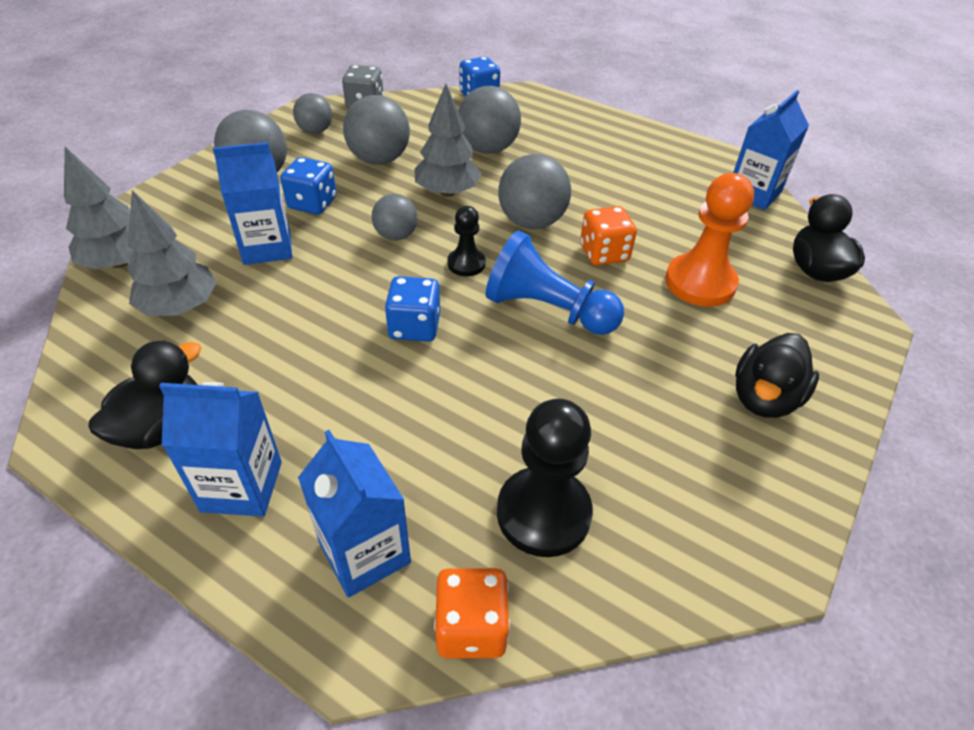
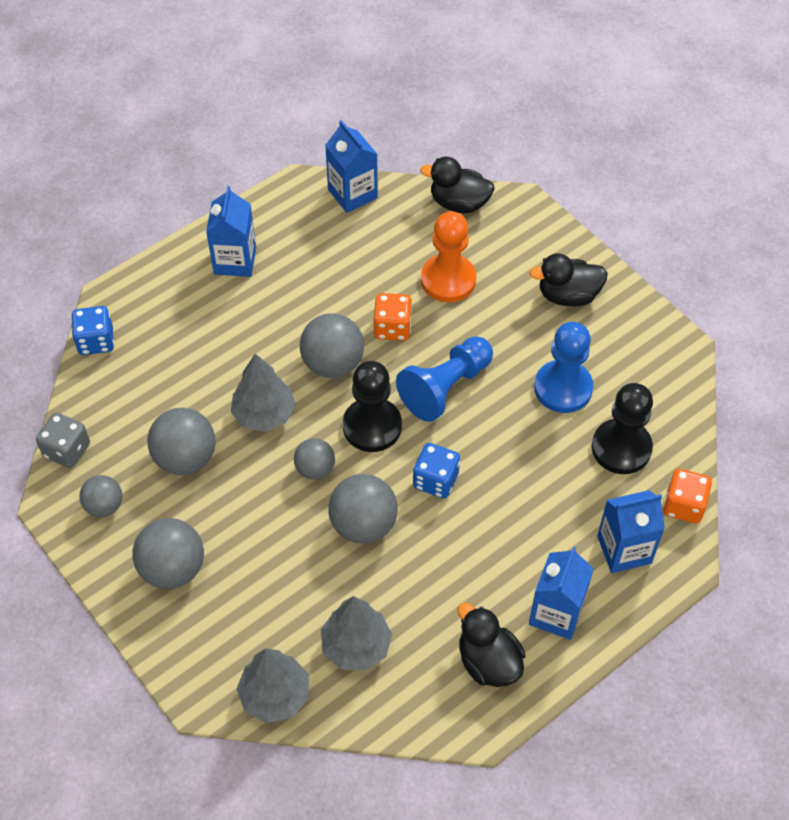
camera: 70 degrees left, 10 degrees up
(267, 247) = (296, 572): blue carton -> blue carton (235, 261)
(312, 203) = (240, 527): blue dice -> none
(466, 264) = (372, 426): black pawn -> black pawn, size x1.80
(488, 149) = (204, 362): grey ball -> grey ball (363, 524)
(610, 422) = (563, 388): none -> blue pawn
(764, 398) = (568, 295): black duck -> black duck turned 120 degrees clockwise

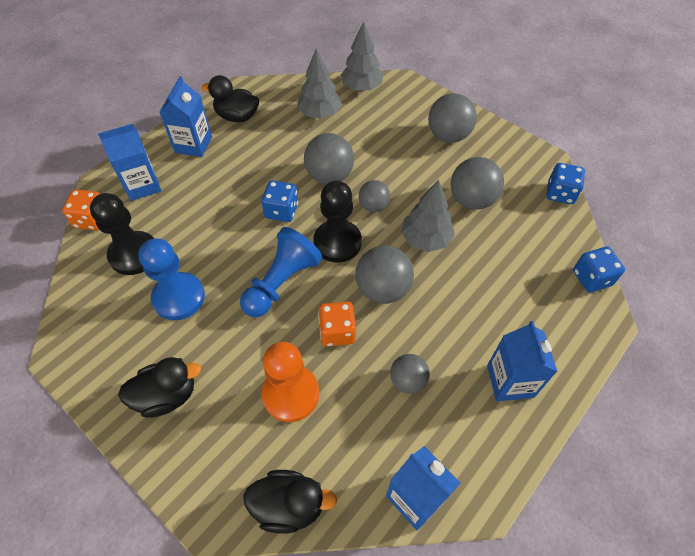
camera: 170 degrees right, 0 degrees up
(67, 450) = (560, 193): grey dice -> blue dice
(104, 506) = (512, 163): grey ball -> grey ball (407, 380)
(488, 662) = (237, 116): black duck -> black duck turned 150 degrees clockwise

